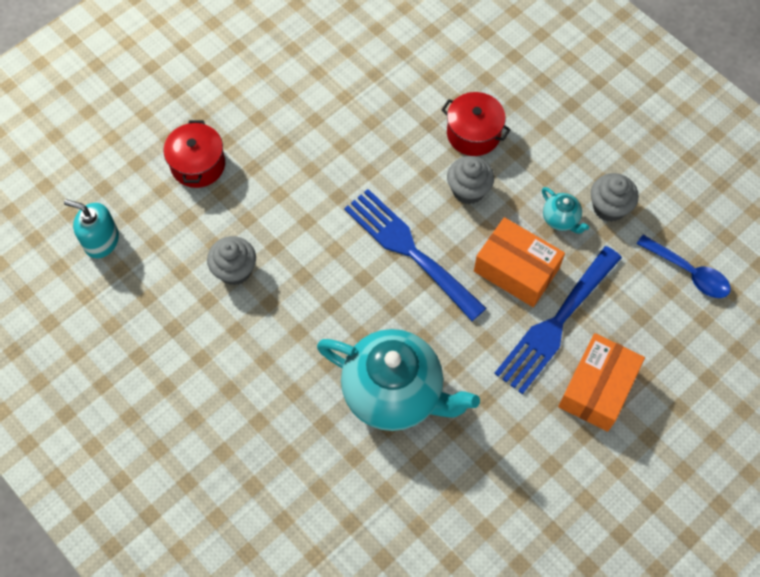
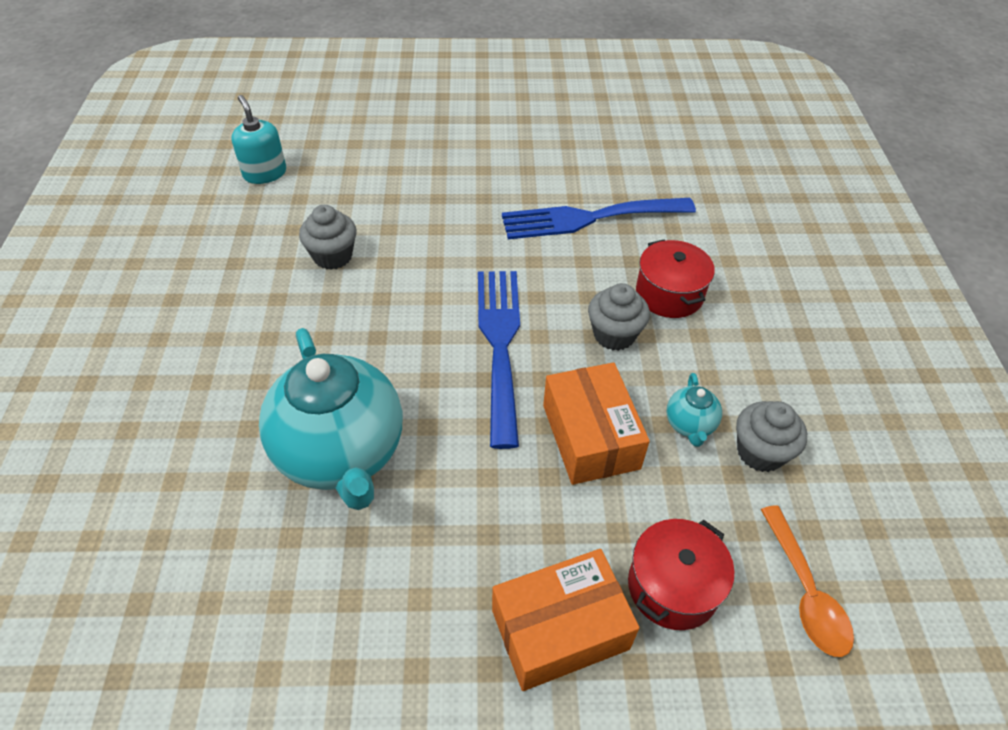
camera: 40 degrees right, 15 degrees down
(198, 164) = (398, 171): red pot -> red pot (672, 586)
(555, 324) = (580, 521): blue fork -> blue fork (588, 218)
(688, 272) = (805, 591): blue spoon -> orange spoon

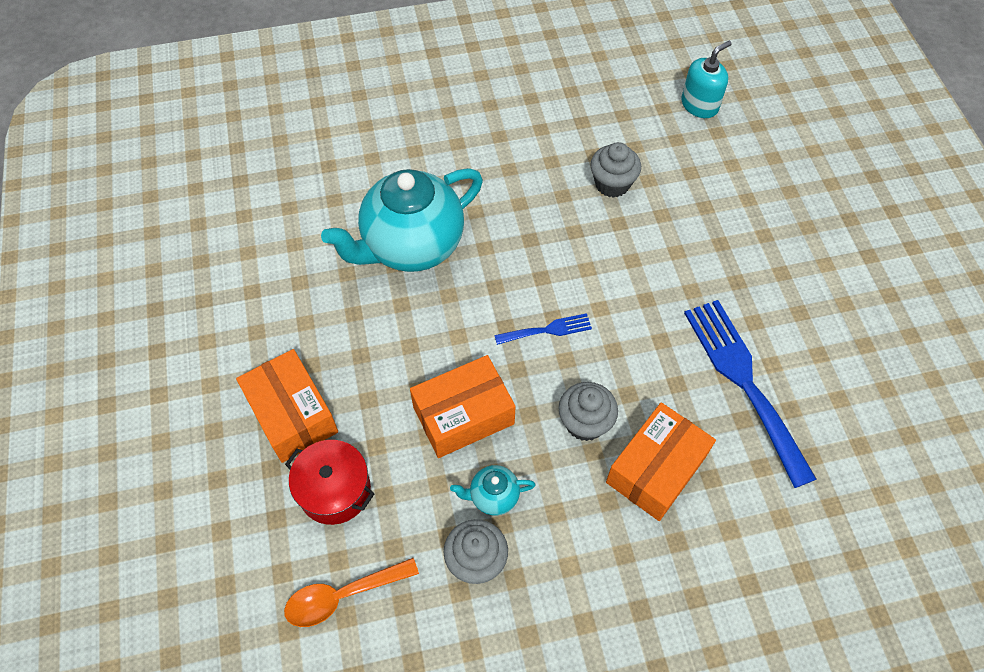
camera: 80 degrees right, 10 degrees up
(500, 343) = (548, 330): blue fork -> blue fork, size x0.48
(669, 294) = (656, 469): red pot -> orange box

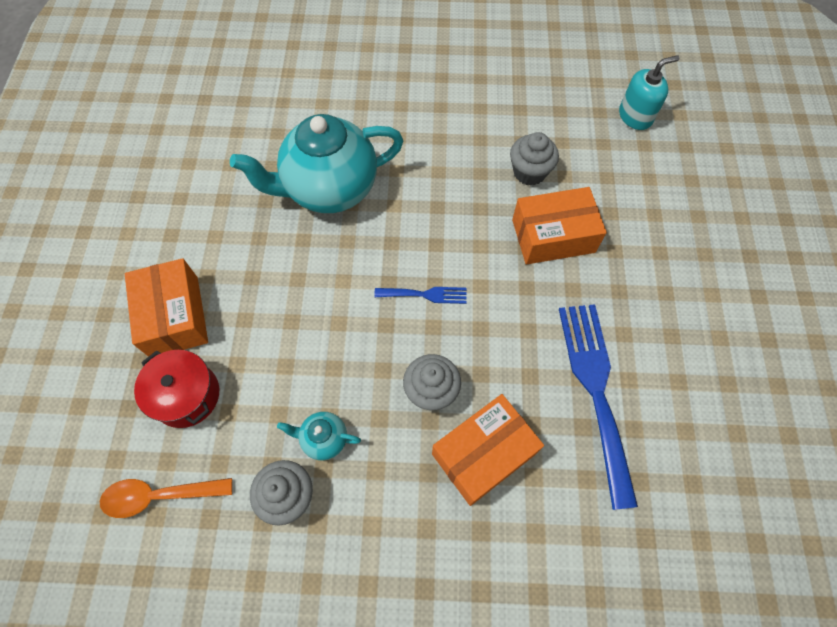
camera: 15 degrees right, 5 degrees up
(463, 415) = (323, 355): orange box -> orange box (553, 236)

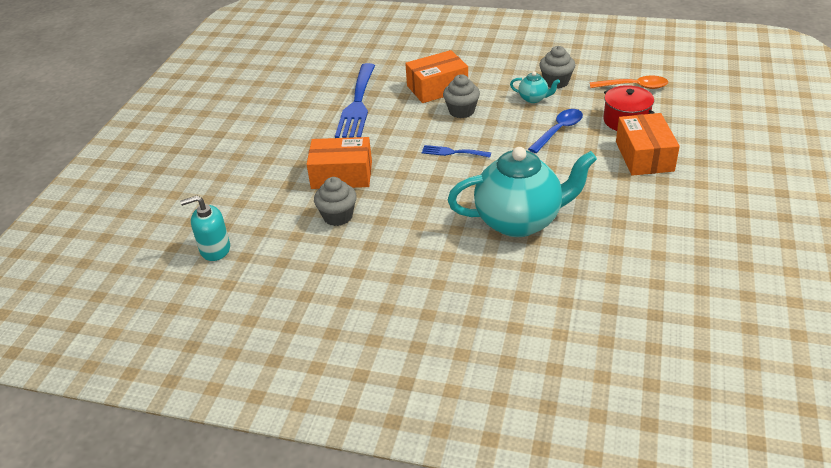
camera: 165 degrees left, 25 degrees down
(285, 359) = (558, 131): none -> blue spoon

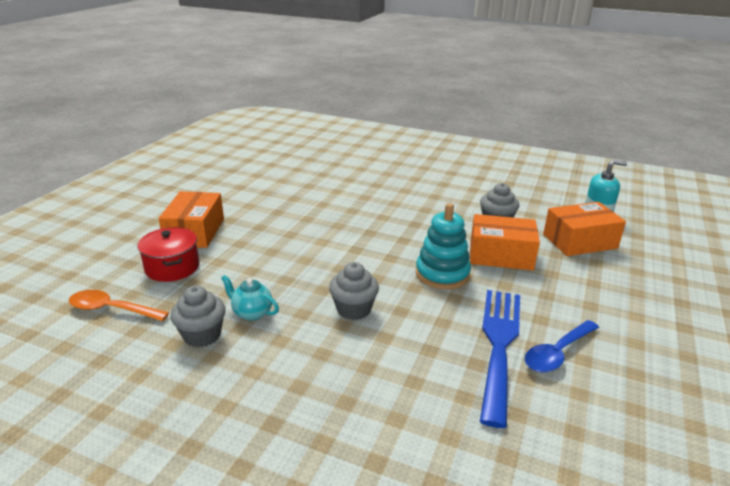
camera: 175 degrees left, 10 degrees down
(396, 148) = (442, 274): none -> turquoise stacking toy
(437, 88) = (376, 355): orange box -> orange box (579, 241)
(452, 152) = (380, 261): blue fork -> none
(519, 221) = (341, 202): turquoise teapot -> none
(558, 131) = (254, 267): blue spoon -> blue spoon (557, 353)

